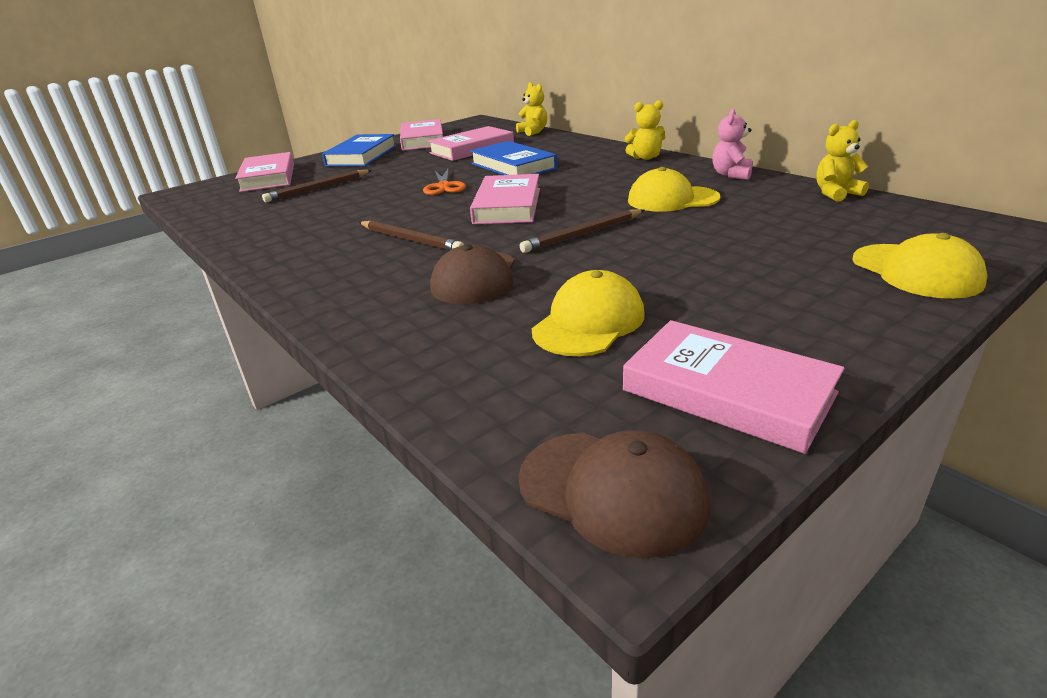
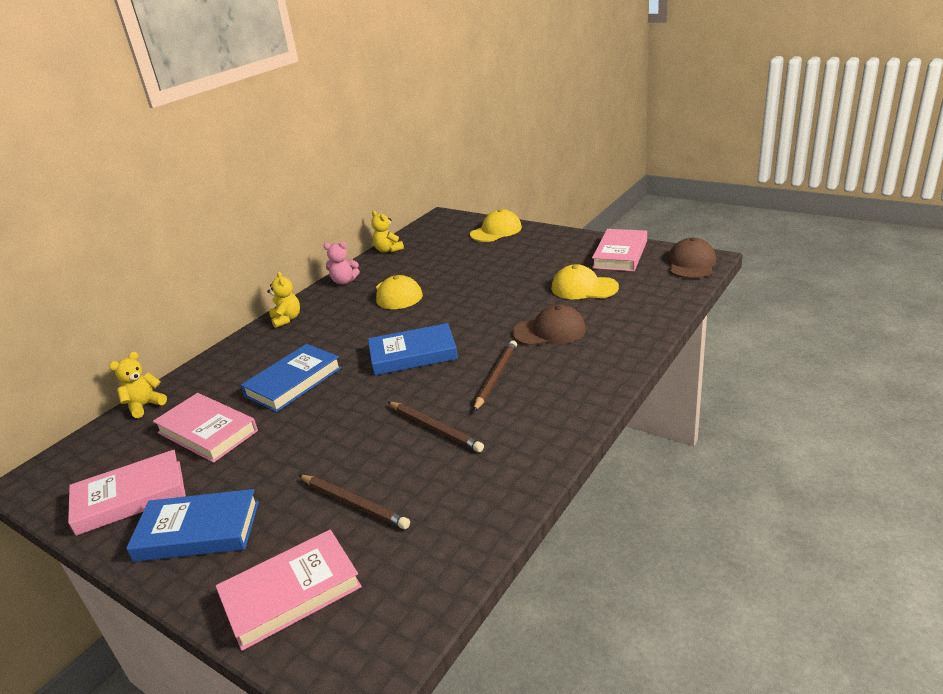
camera: 105 degrees left, 0 degrees up
(444, 186) = (356, 405): orange scissors -> none
(508, 205) = (413, 354): pink book -> blue book
(583, 234) = (468, 311): brown pencil -> brown pencil (435, 428)

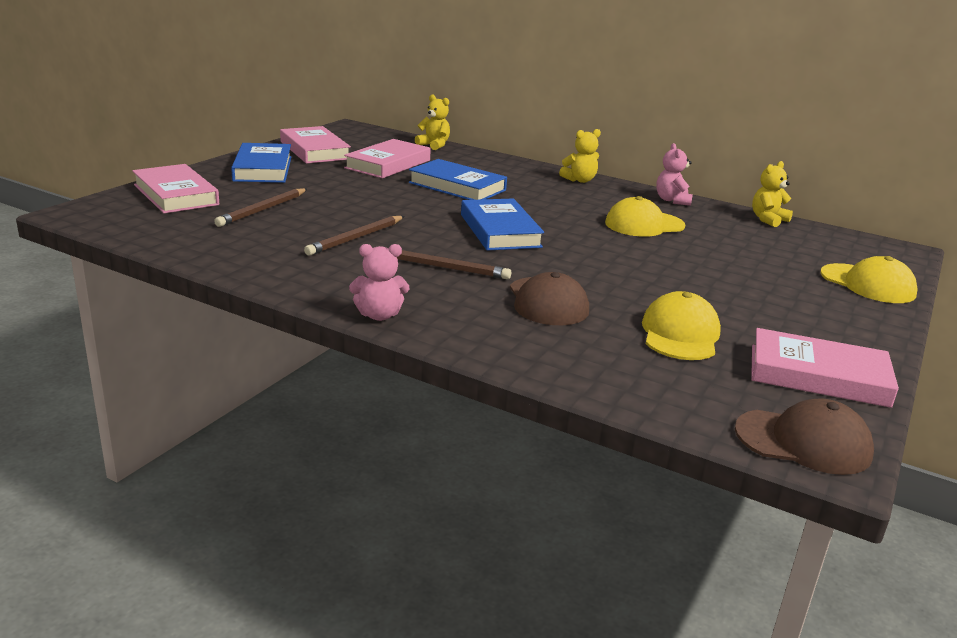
camera: 80 degrees right, 5 degrees down
(593, 399) = (379, 315): none -> pink teddy bear

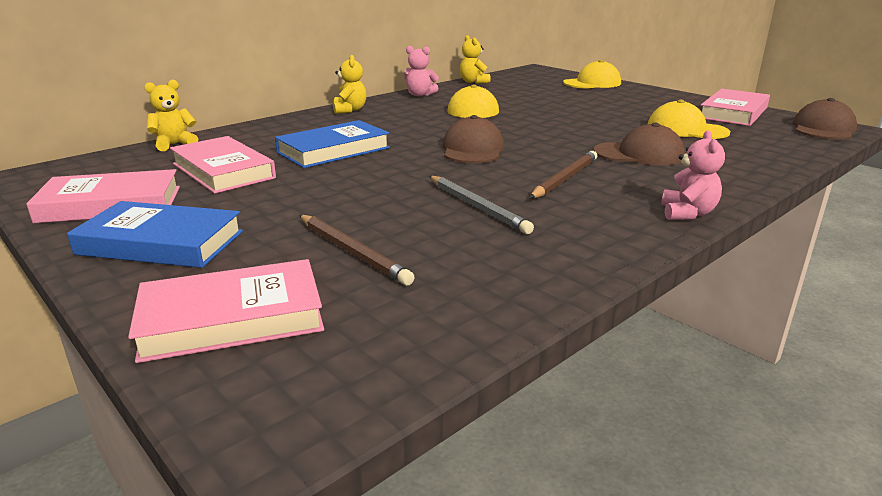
camera: 70 degrees left, 0 degrees up
(356, 238) = (477, 207): brown pencil -> grey pencil
(500, 231) = (472, 149): blue book -> brown cap

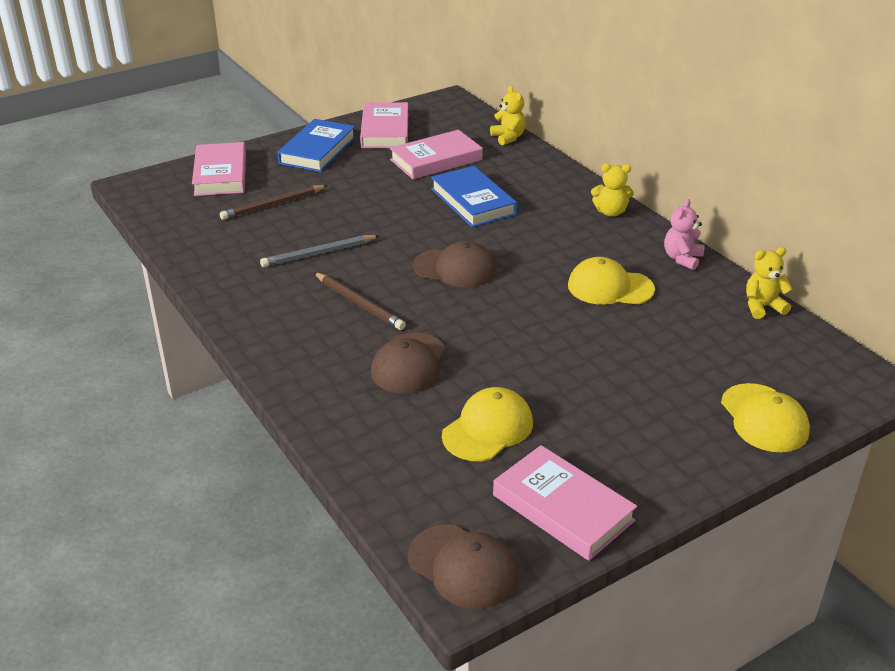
camera: 100 degrees right, 10 degrees up
(687, 213) = (258, 345): pink teddy bear -> none

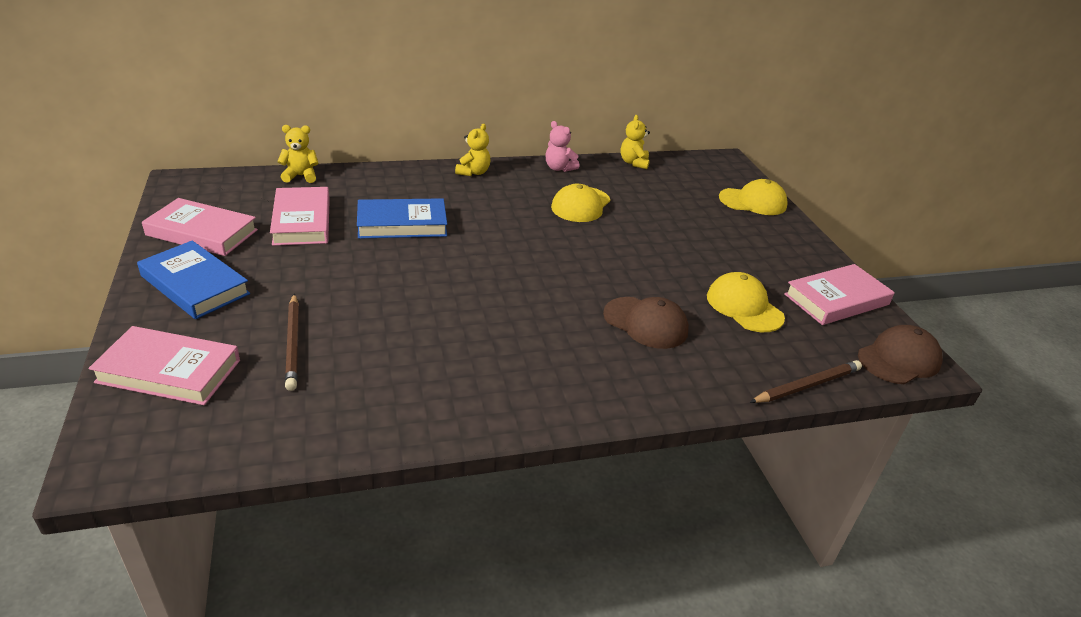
camera: 75 degrees left, 0 degrees up
(319, 254) = (428, 333): grey pencil -> none
(359, 303) = (537, 328): brown pencil -> brown pencil (807, 385)
(455, 268) = (510, 262): brown cap -> none

